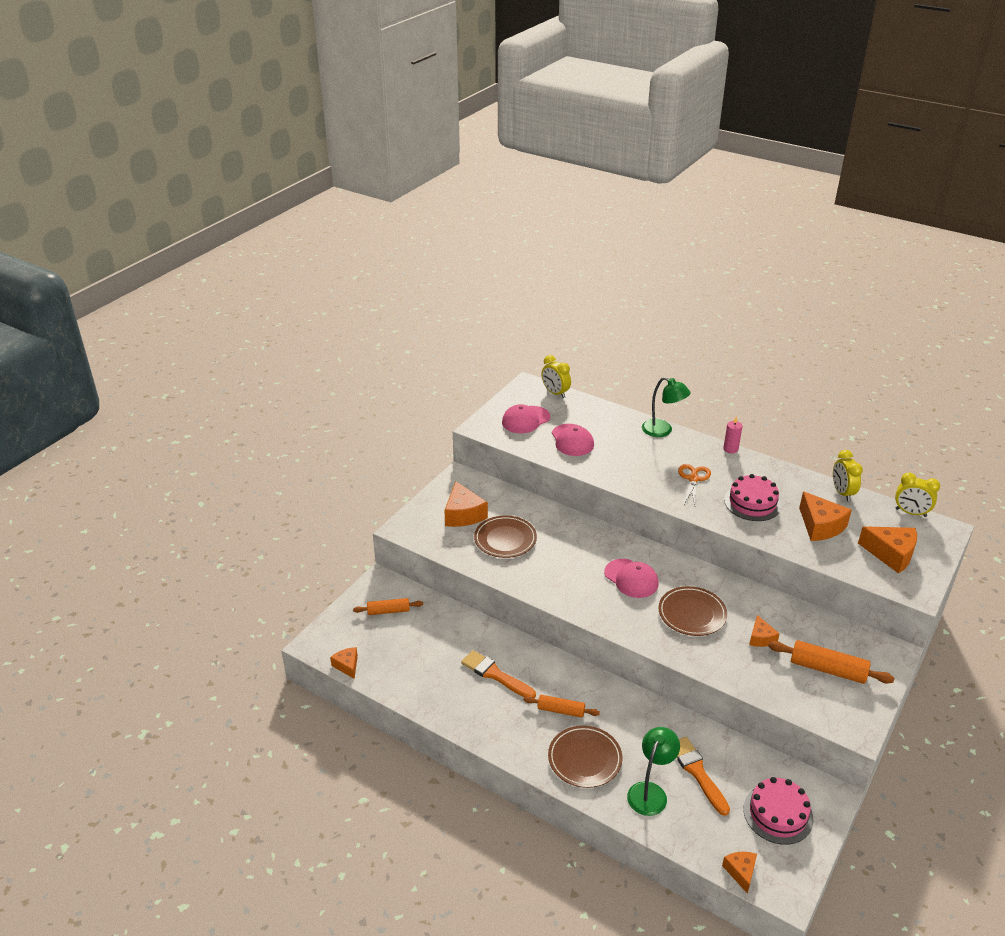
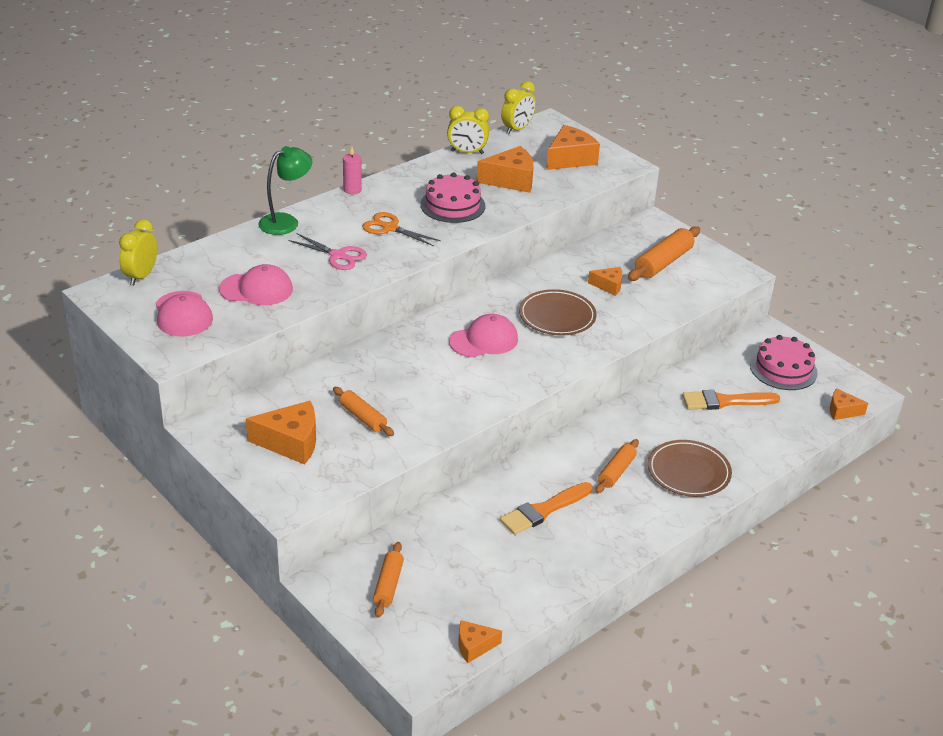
camera: 75 degrees left, 0 degrees up
(505, 539) = (363, 417): brown plate -> orange rolling pin
(555, 393) = (141, 276): yellow clock -> yellow clock turned 135 degrees clockwise
(638, 464) = (339, 256): none -> pink scissors
(650, 792) = (741, 438): green lamp -> none

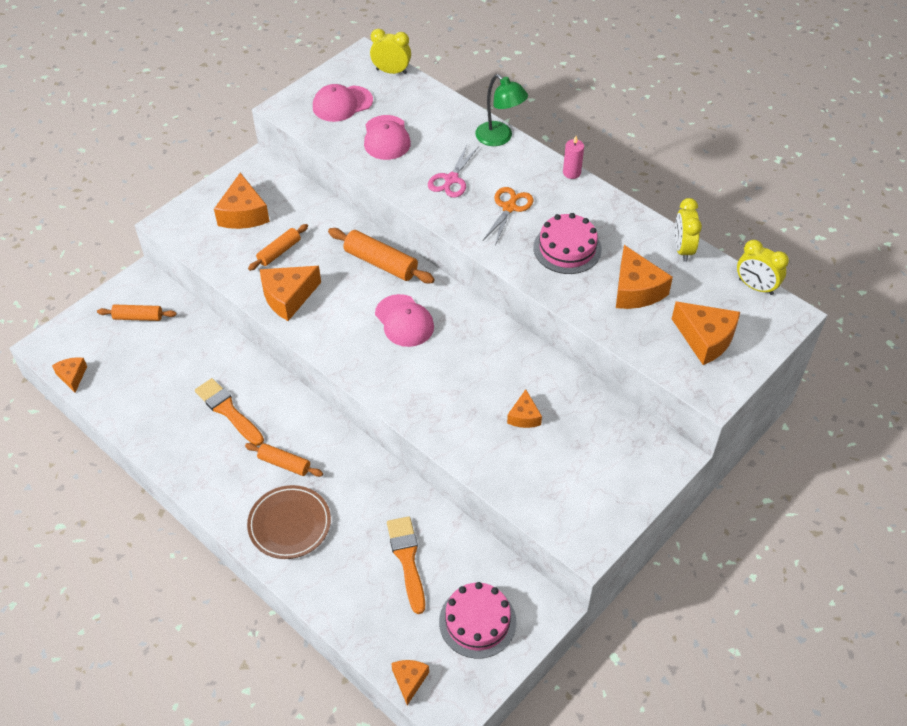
camera: 85 degrees right, 15 degrees up
(434, 414) = (288, 297): none -> orange cheese
(557, 316) = (456, 375): brown plate -> none
(663, 262) = (585, 467): orange rolling pin -> orange rolling pin (381, 263)

